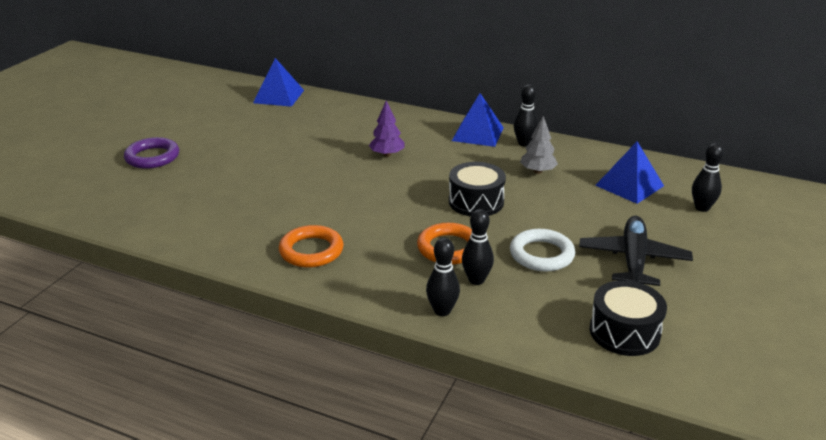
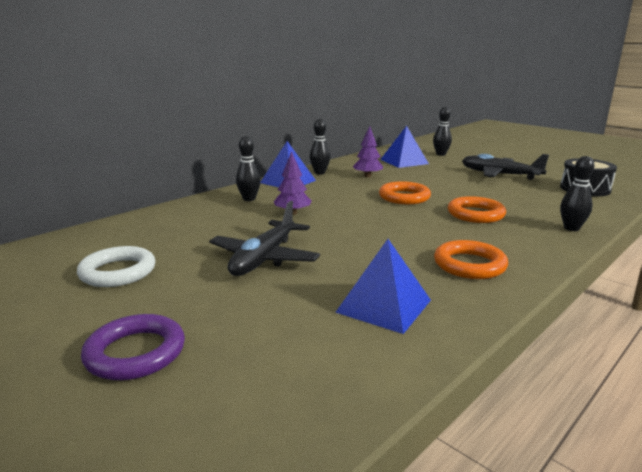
camera: 70 degrees left, 10 degrees down
(278, 96) = (73, 243): blue pyramid -> blue pyramid (384, 306)
(284, 164) = (264, 258): none -> black plane
(476, 202) = (404, 197): black drum -> orange ring
(476, 280) = (525, 213): black bowling pin -> black bowling pin (249, 199)
(537, 171) = (367, 176): grey tree -> purple tree
(541, 254) = (490, 192): white ring -> white ring (118, 272)

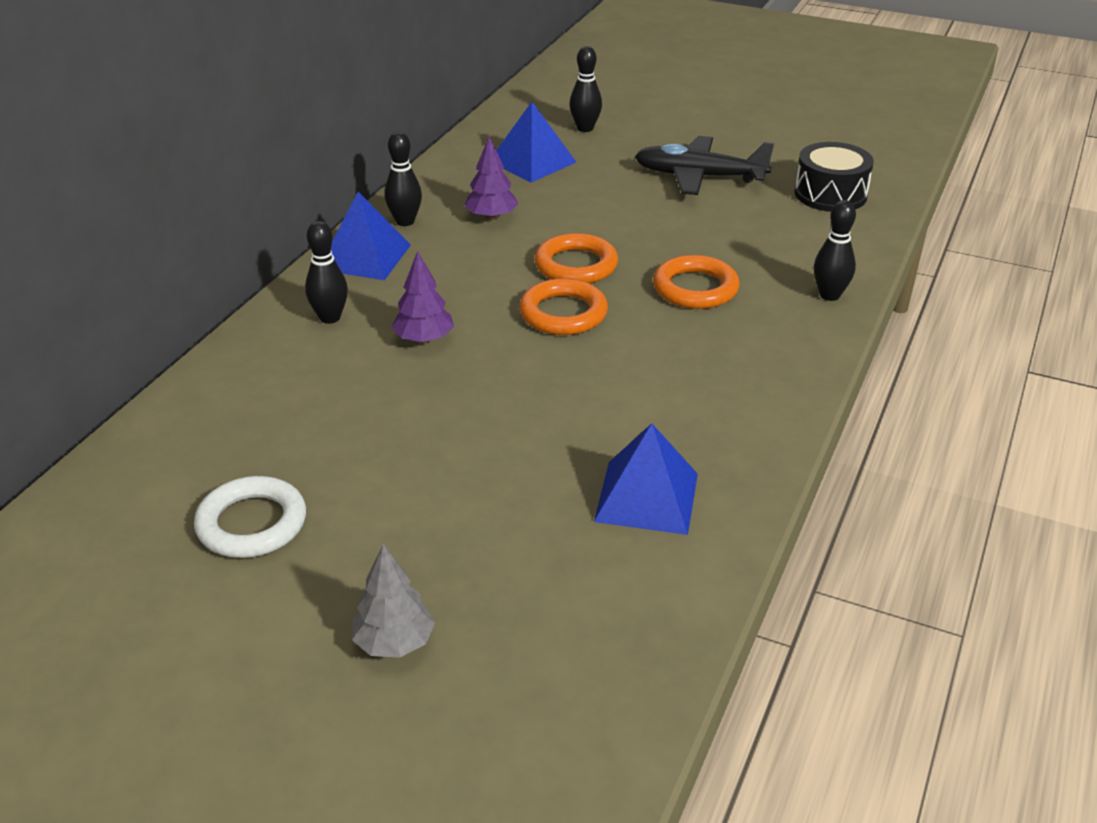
camera: 20 degrees left, 15 degrees up
(135, 353) = (394, 643): purple ring -> grey tree
(264, 258) = (445, 448): black plane -> none
(469, 265) = (722, 399): orange ring -> orange ring (563, 313)

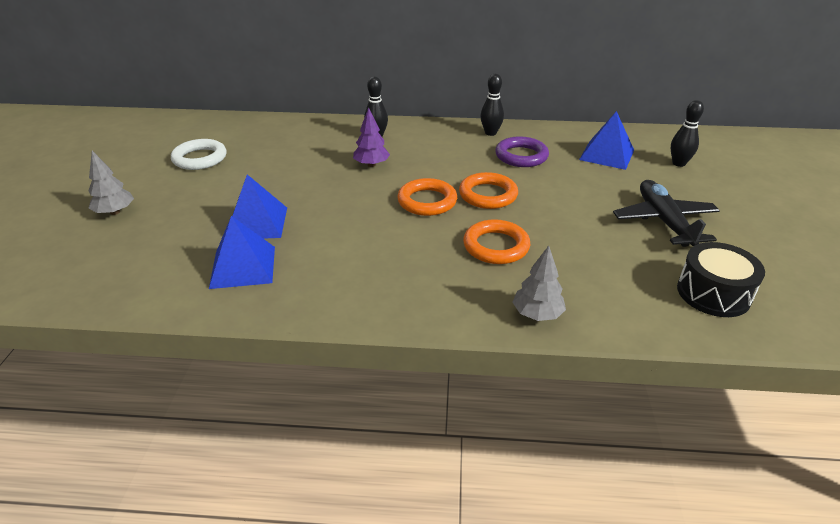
camera: 70 degrees right, 0 degrees up
(364, 257) = (443, 131): blue pyramid -> blue pyramid (257, 223)
(491, 217) = (521, 156): purple tree -> purple ring
(829, 295) = (537, 314): black bowling pin -> grey tree

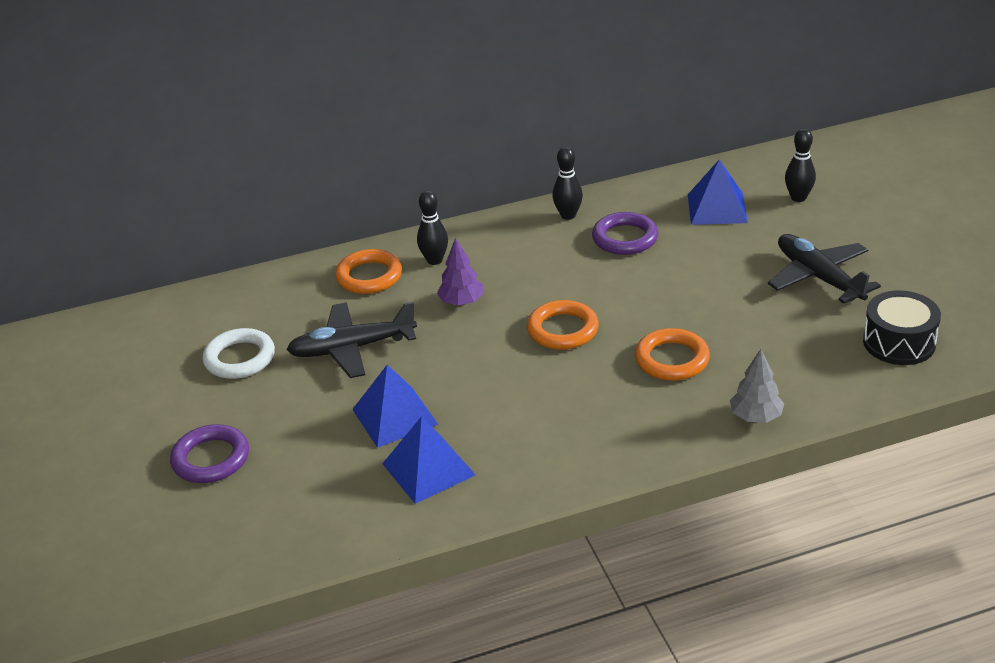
camera: 20 degrees left, 0 degrees up
(115, 212) = (211, 459): grey tree -> purple ring
(273, 172) = (352, 348): none -> black plane
(488, 195) = (622, 301): orange ring -> orange ring (369, 276)

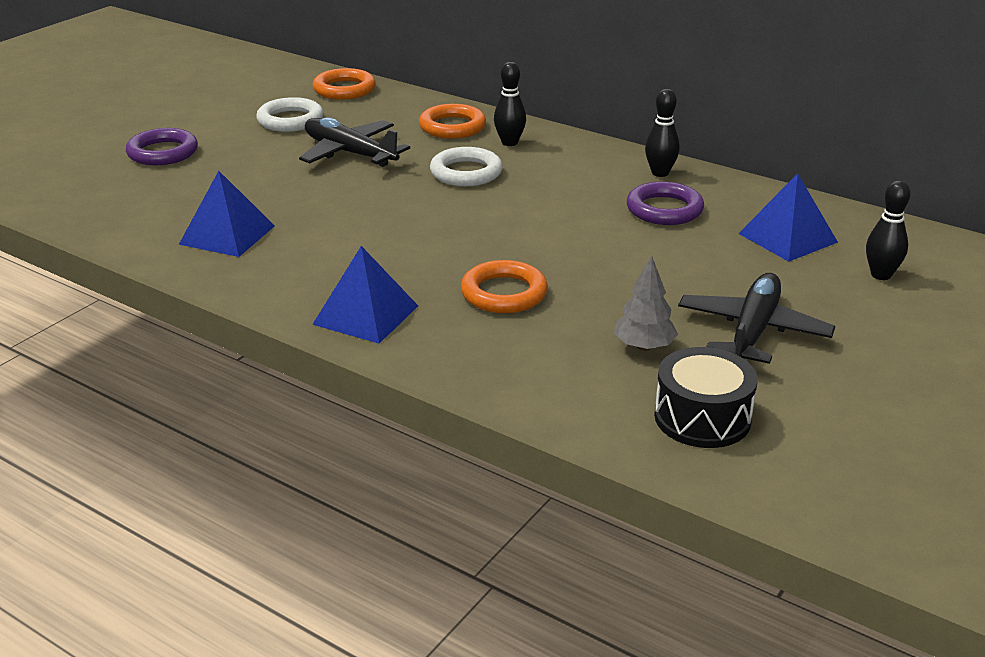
camera: 50 degrees right, 5 degrees down
(395, 416) = (281, 199): blue pyramid -> blue pyramid (366, 315)
(462, 302) = (466, 172): purple tree -> white ring
(562, 330) = (483, 227): orange ring -> orange ring (344, 89)
(756, 417) = (465, 367): grey tree -> grey tree (644, 346)

